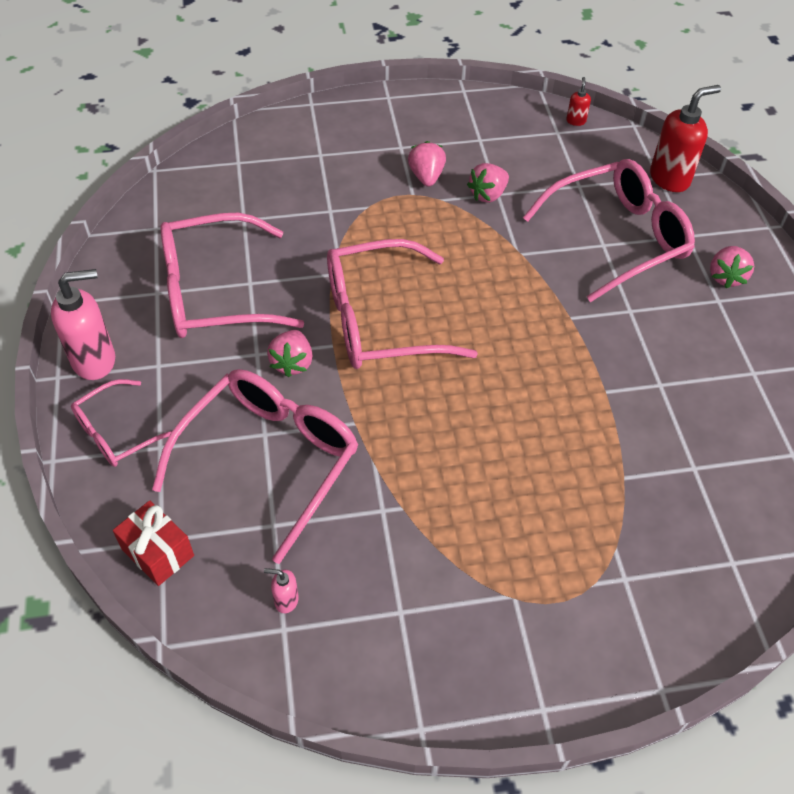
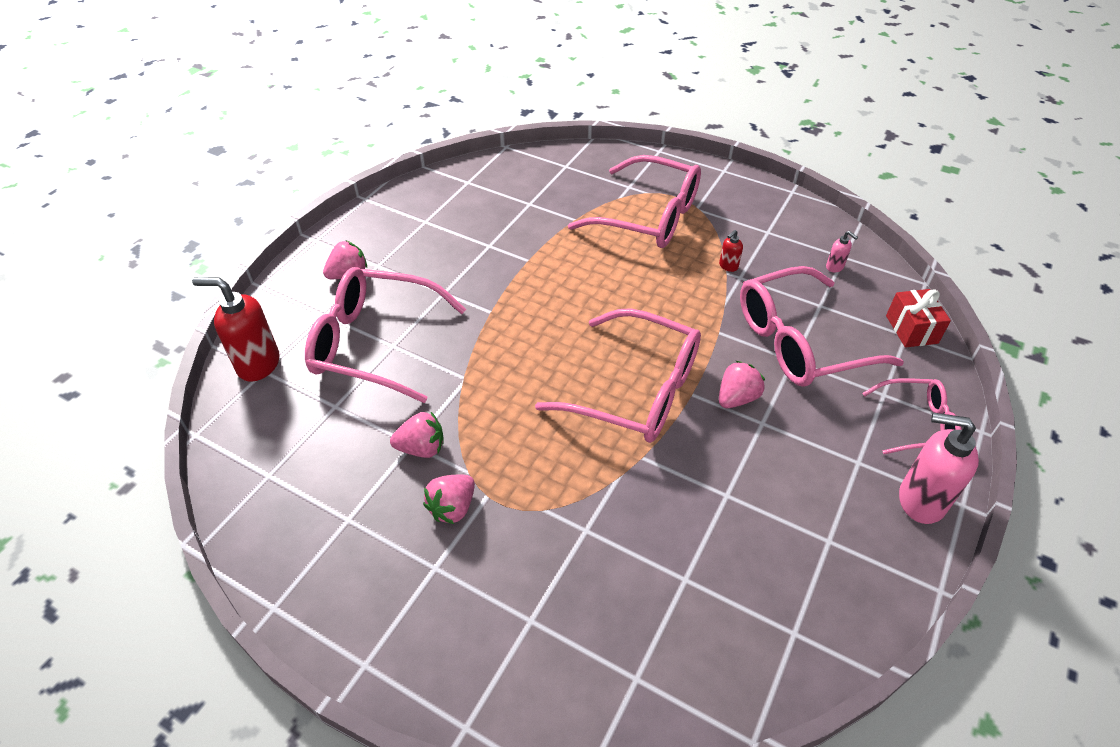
camera: 140 degrees left, 5 degrees down
(214, 292) = (768, 505): pink glasses -> pink glasses (649, 217)
(576, 121) = (232, 477): red soap dispenser -> red soap dispenser (728, 266)

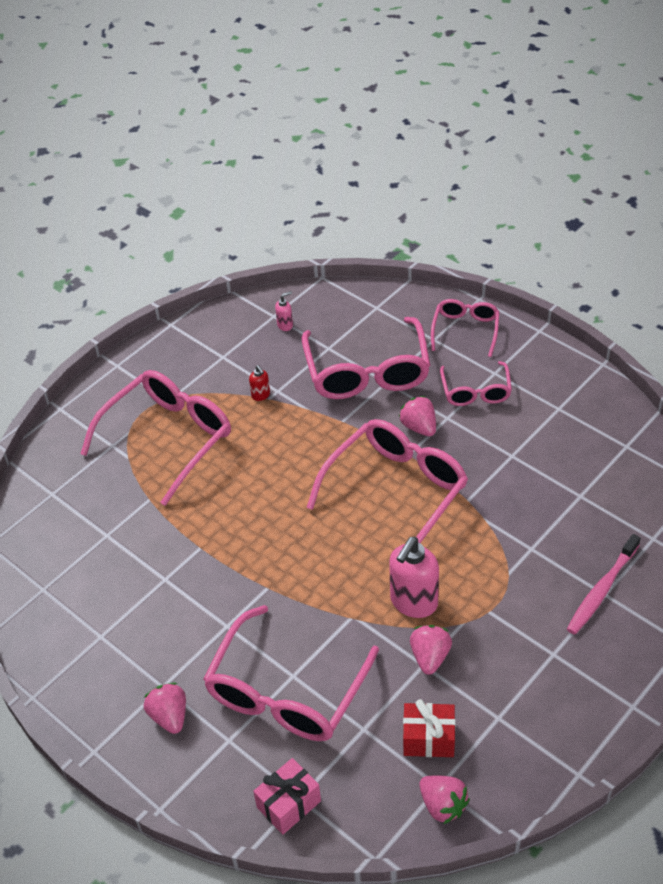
camera: 75 degrees left, 0 degrees up
(258, 364) = (289, 804): red soap dispenser -> pink gift
(452, 508) = (497, 637): pink strawberry -> pink strawberry (443, 805)
(536, 616) = (601, 590): none -> pink toothbrush
(816, 446) = (475, 391): none -> pink glasses
(911, 329) = (371, 302): red gift -> red gift (428, 739)
(920, 500) = (533, 351): pink soap dispenser -> pink soap dispenser (413, 602)

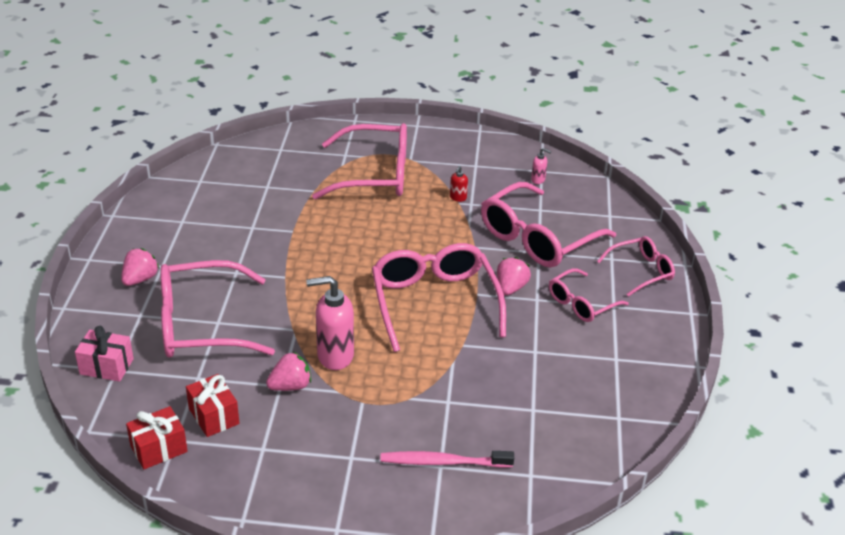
camera: 50 degrees right, 10 degrees down
(396, 491) = (434, 302): pink glasses -> pink glasses turned 105 degrees counterclockwise
(443, 805) = (159, 449): pink strawberry -> red gift

